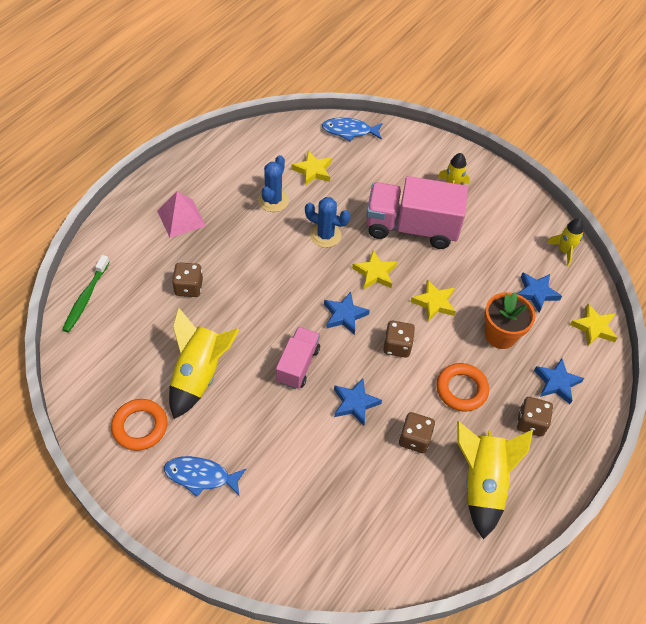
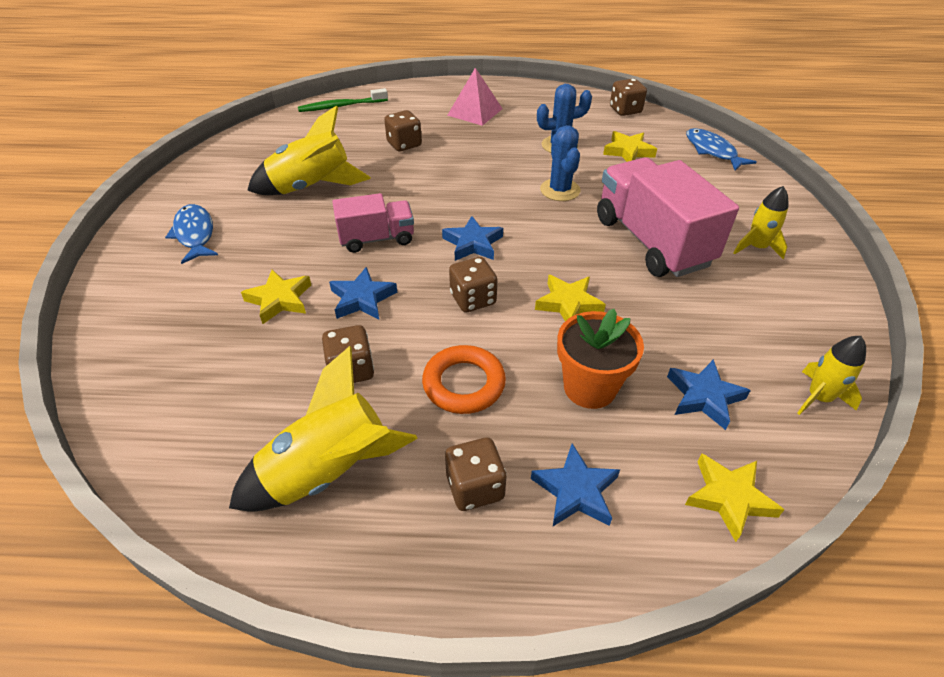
camera: 60 degrees right, 10 degrees down
(140, 426) = (229, 181): orange ring -> none
(261, 135) = (625, 110): none -> brown dice
(375, 273) = (554, 241): yellow star -> yellow star (279, 299)

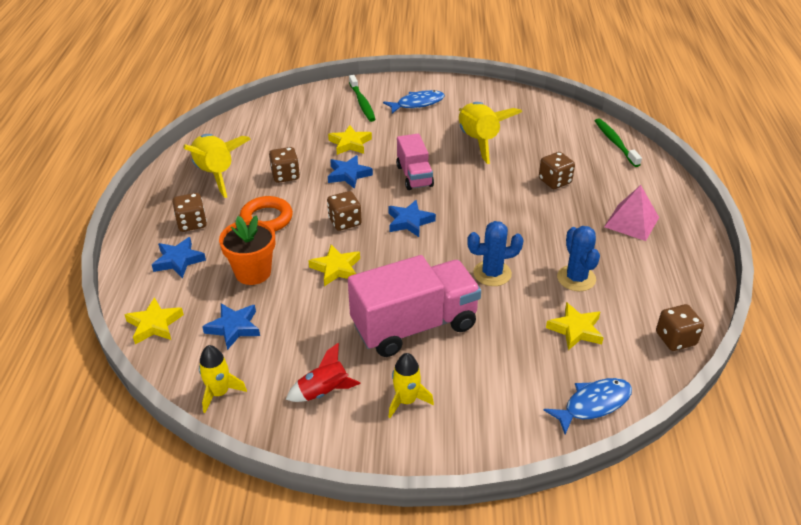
camera: 90 degrees right, 5 degrees down
(164, 289) = (362, 103): none -> green toothbrush
(773, 305) = (323, 392): none -> red rocket

